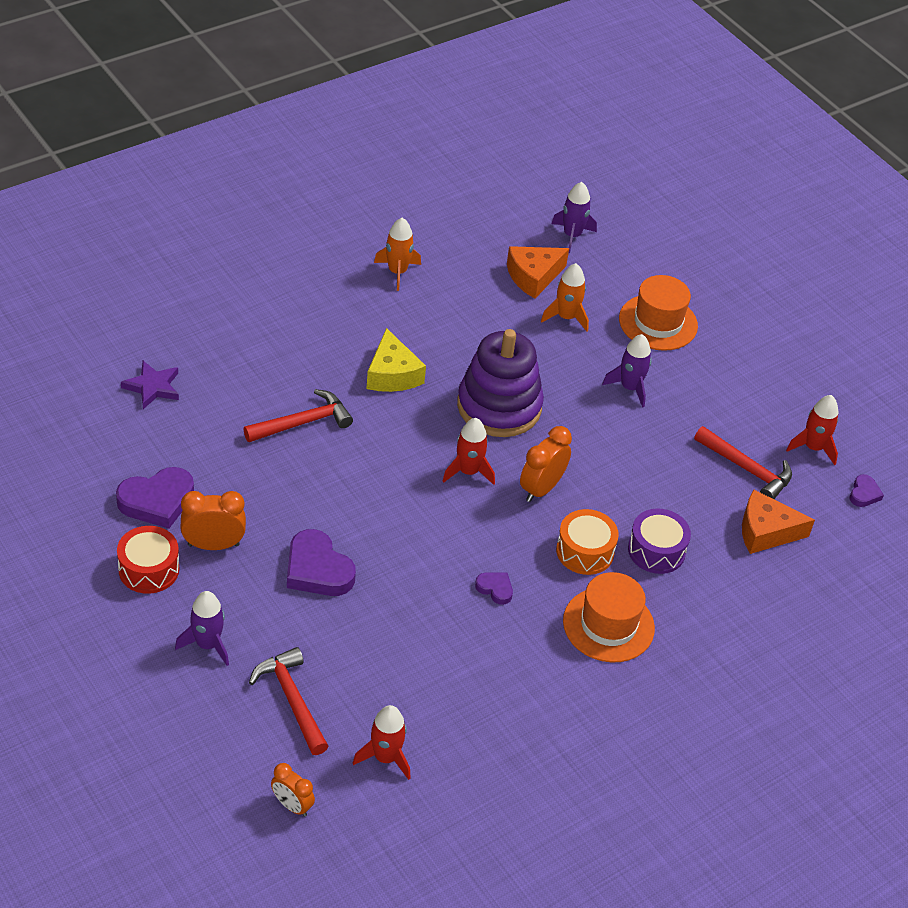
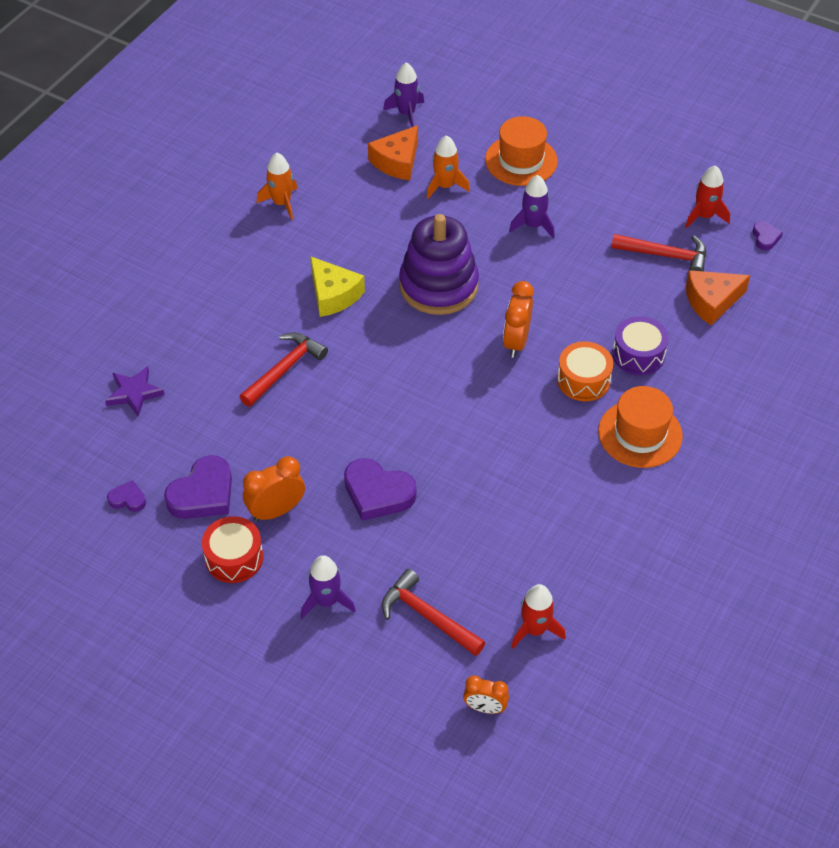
camera: 20 degrees left, 5 degrees up
(468, 471) = (448, 352): red rocket -> none
(495, 589) = (532, 444): purple heart -> purple heart (128, 499)

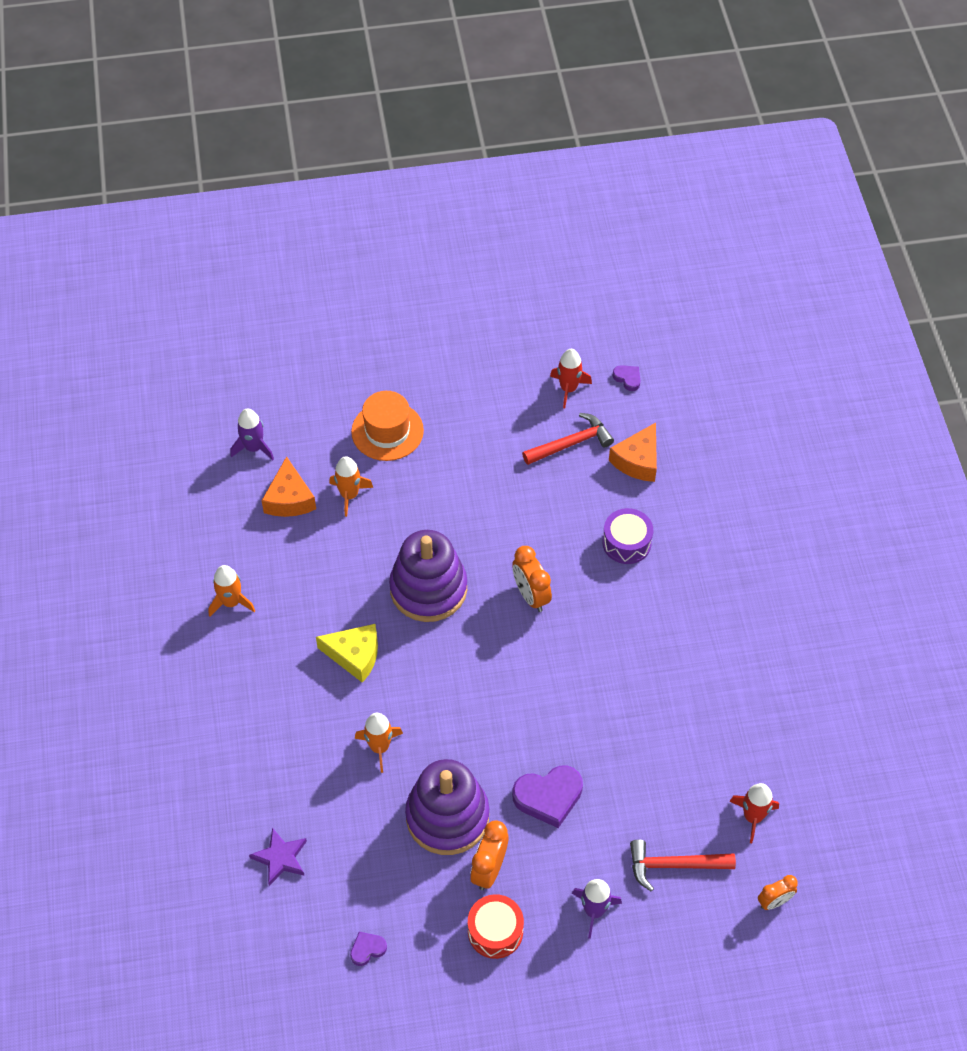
camera: 40 degrees left, 5 degrees up
(203, 494) = (420, 899): purple heart -> none
(284, 451) = (447, 816): none -> purple stacking toy
(285, 369) = (379, 747): red hammer -> orange rocket
(533, 225) = (451, 484): purple rocket -> none
(583, 380) = (607, 593): orange drum -> none
(640, 434) = (685, 608): orange hat -> none

